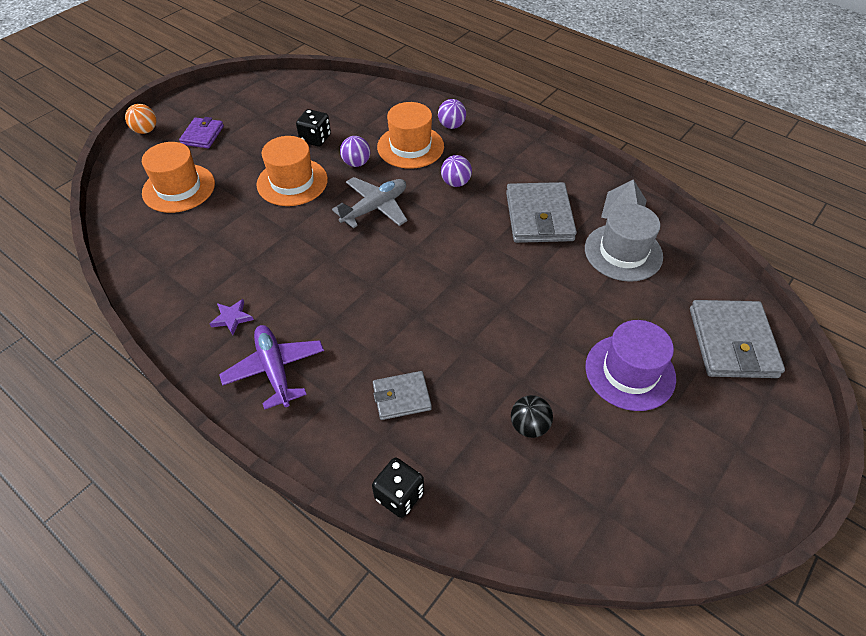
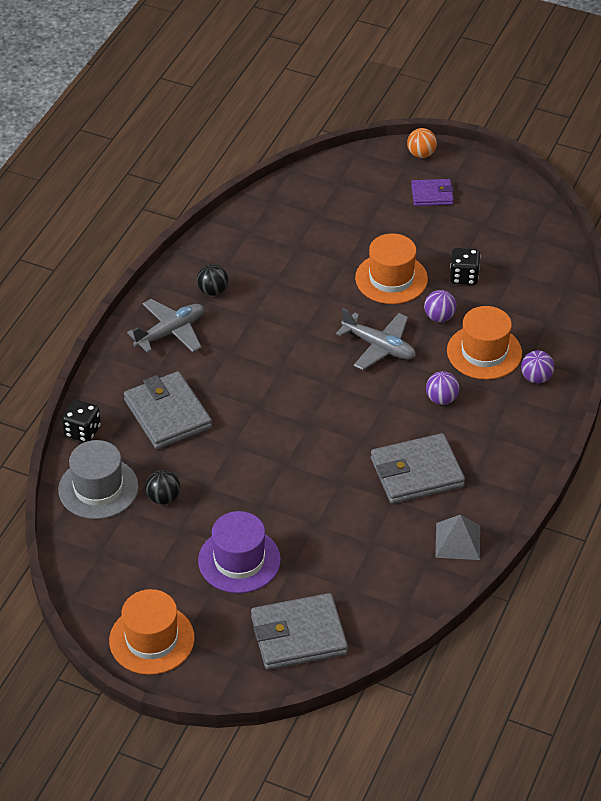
camera: 75 degrees right, 5 degrees down
(179, 188) = (350, 206): orange hat -> orange hat (151, 639)
(232, 318) = (213, 291): purple star -> black ball
(275, 370) = (170, 332): purple plane -> grey plane
(401, 397) = (167, 414): grey wallet -> grey wallet, size x1.75
(623, 252) = (390, 545): grey hat -> grey hat (98, 488)

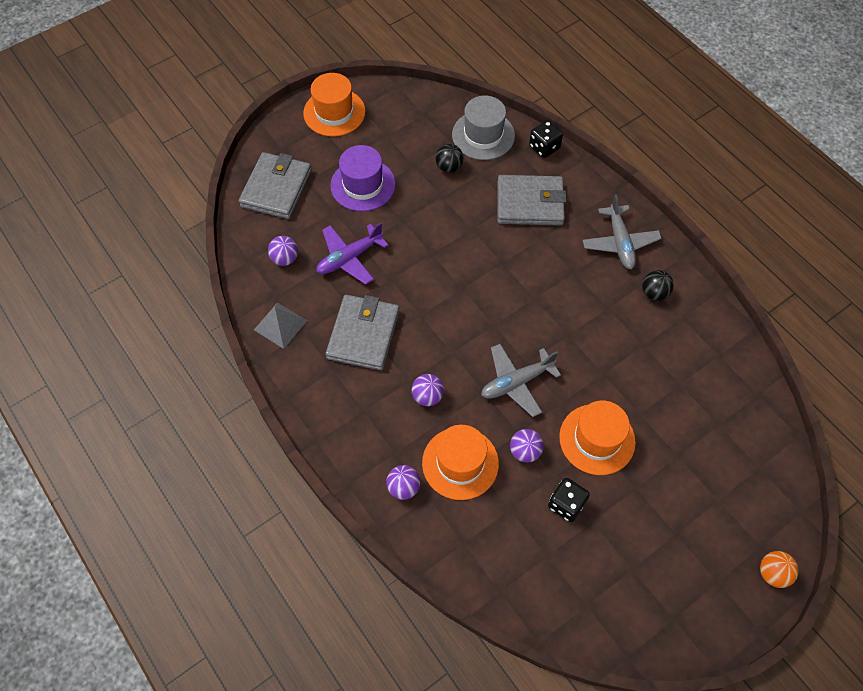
camera: 120 degrees right, 15 degrees up
(340, 525) = (349, 258): none -> purple plane
(381, 578) = (285, 259): none -> purple ball
(432, 195) = (701, 545): purple wallet -> none

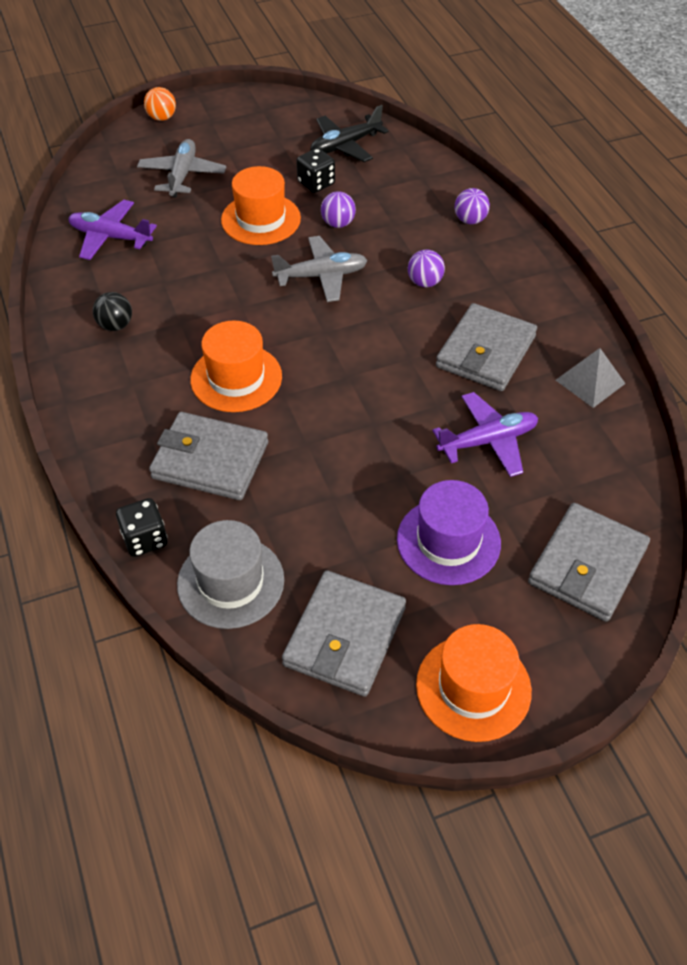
camera: 165 degrees left, 10 degrees down
(285, 259) = (579, 458): purple ball -> none
(409, 122) = (345, 636): none -> grey wallet
(449, 167) = (306, 540): black ball -> none
(460, 463) = (407, 227): orange hat -> orange hat (236, 378)
(558, 576) = (345, 145): none -> black plane
(620, 242) = (119, 386): grey plane -> grey plane (182, 175)
(715, 383) = (110, 237): none -> purple plane

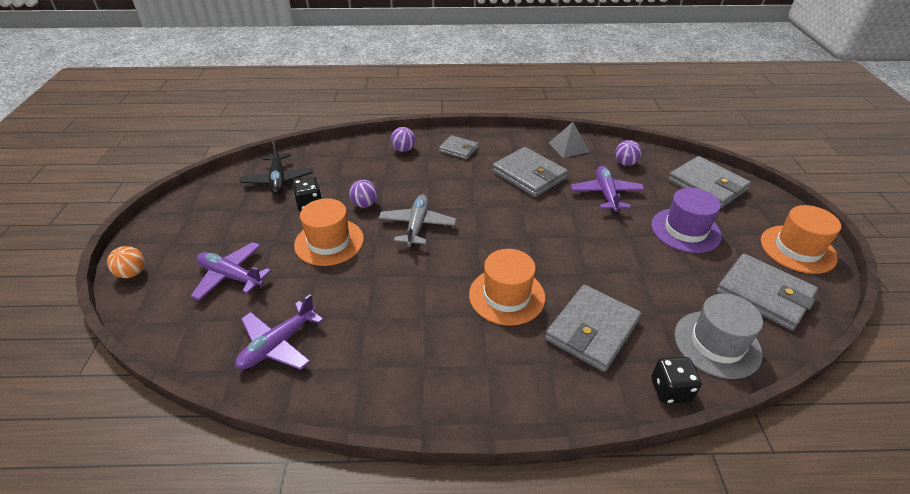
camera: 70 degrees left, 10 degrees down
(115, 325) = (405, 363): black ball -> none
(182, 175) = (231, 276): grey plane -> purple plane
(424, 282) = (452, 182): purple ball -> purple ball (625, 163)
(504, 269) = (458, 149): none -> grey wallet

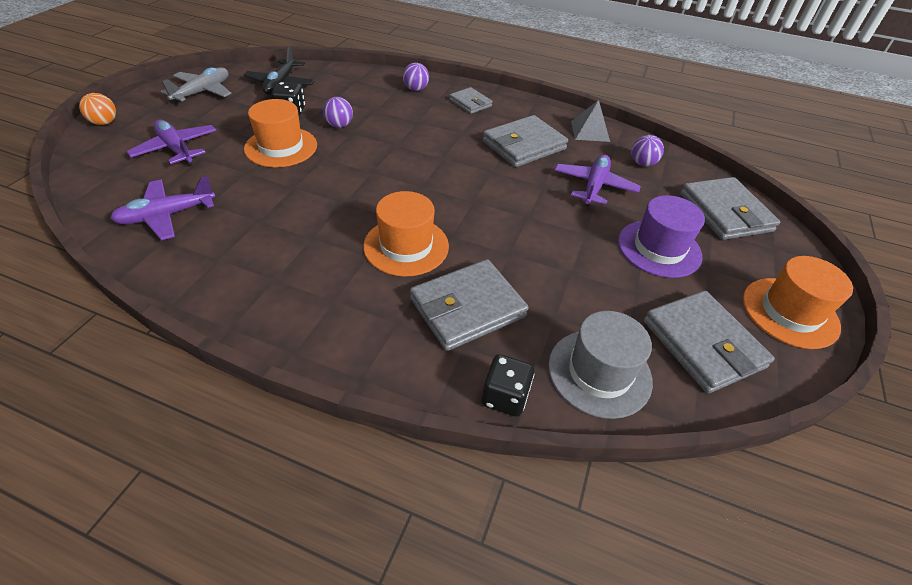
camera: 20 degrees right, 5 degrees up
(417, 226) = (372, 157): grey plane -> grey plane (202, 92)
(529, 175) = (524, 145): grey wallet -> grey wallet turned 75 degrees clockwise

